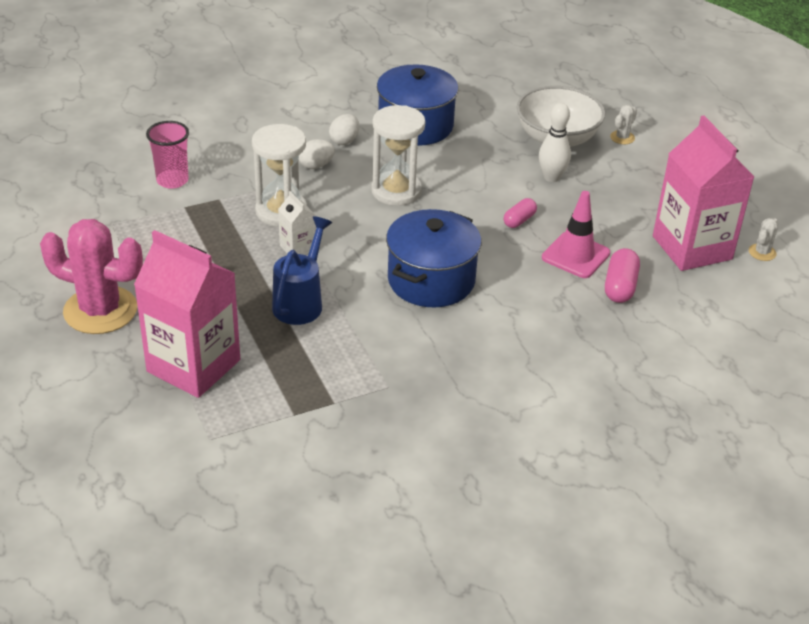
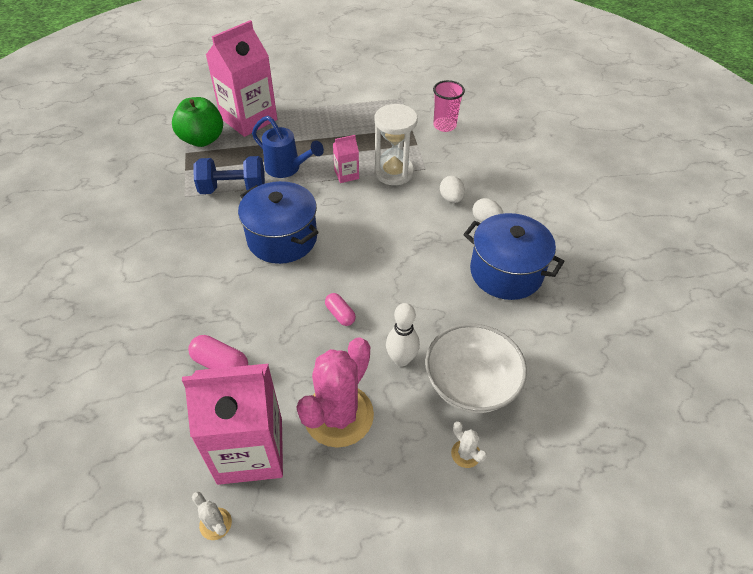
camera: 105 degrees right, 10 degrees up
(100, 310) = (315, 90): pink cactus -> pink cactus (338, 415)
(257, 404) = (202, 139): none -> green apple
(297, 248) = (346, 175): white carton -> pink carton
(357, 343) = (233, 189): none -> blue dumbbell
(396, 191) = (404, 240): white hourglass -> none
(575, 255) = (276, 343): pink traffic cone -> none

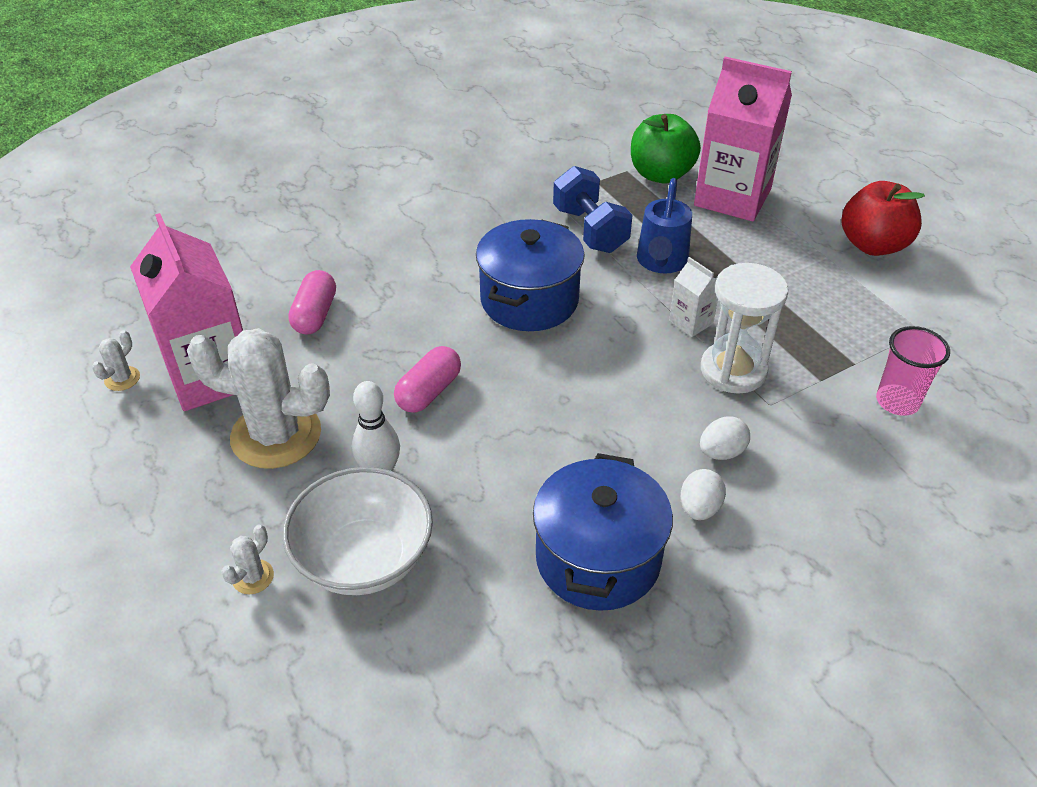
camera: 70 degrees right, 5 degrees down
(327, 86) = (873, 245): none -> red apple
(338, 415) = (276, 435): pink cactus -> white cactus
(340, 314) = (429, 391): pink capsule -> pink capsule, size x1.51
(346, 175) = (691, 322): pink carton -> white carton

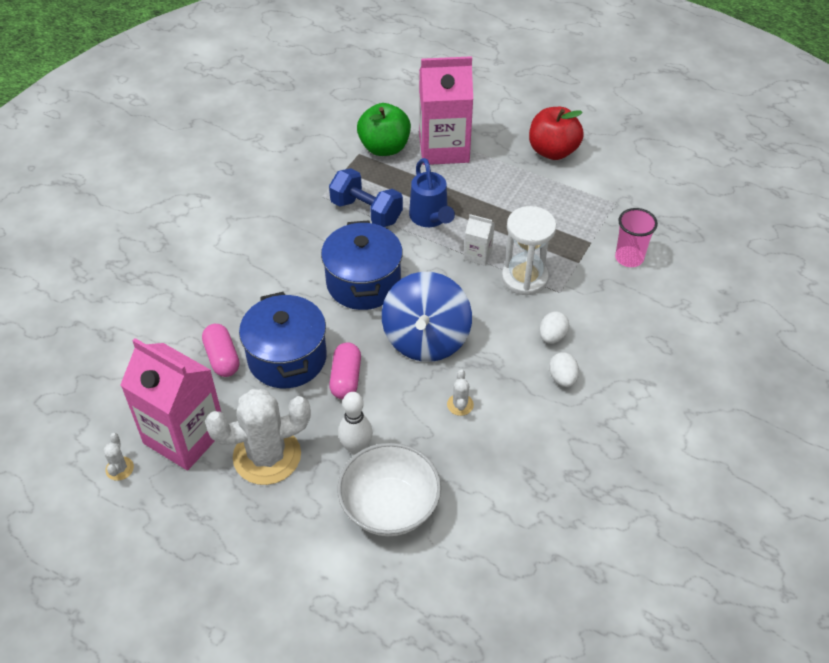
camera: 30 degrees left, 5 degrees up
(253, 577) = (329, 553): white cactus -> white cactus (460, 405)
(556, 388) = (426, 339): none -> blue spinning top
(598, 558) = (526, 437): blue pot -> blue pot (287, 358)

